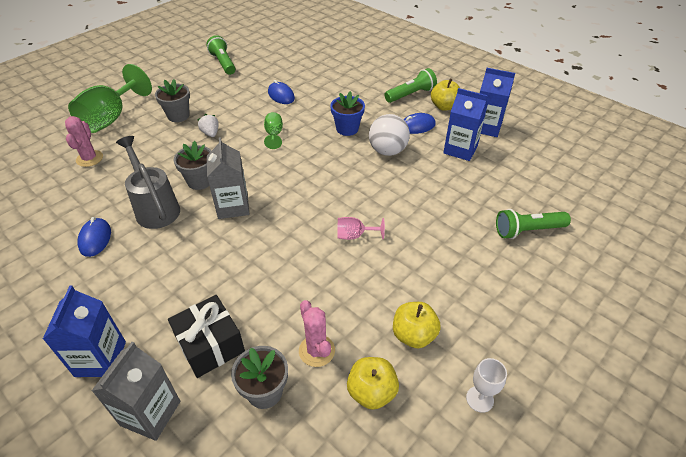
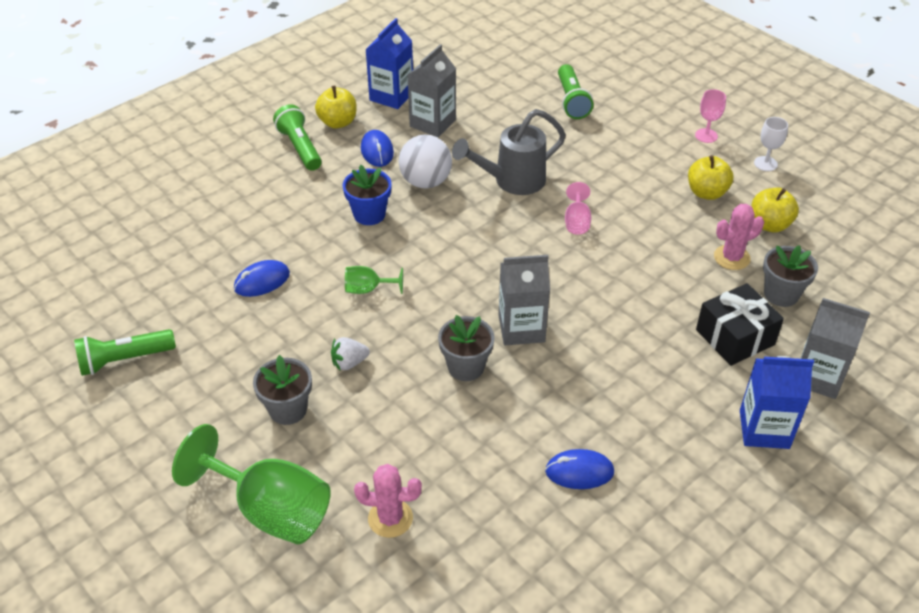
camera: 85 degrees left, 0 degrees up
(155, 208) = (519, 411): grey watering can -> grey watering can (512, 181)
(460, 149) = (433, 123): blue carton -> grey carton
(512, 341) = (706, 135): none -> pink goblet

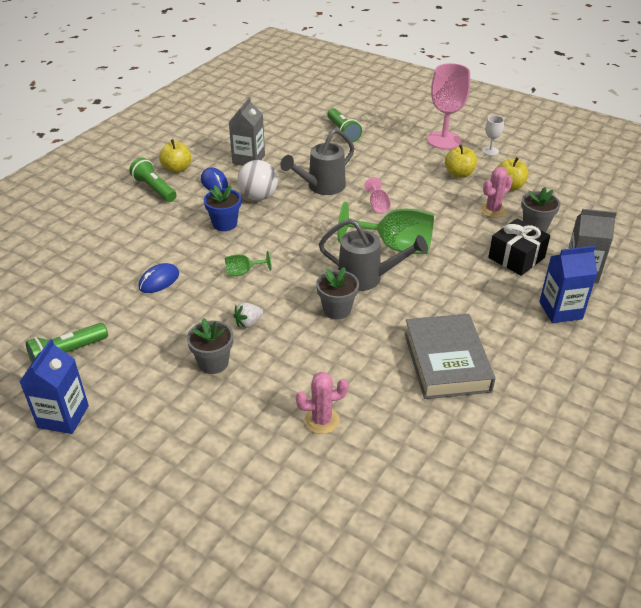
camera: 15 degrees left, 5 degrees down
(270, 509) = (226, 434): green goblet -> green goblet (395, 246)
(391, 96) = (211, 147): blue carton -> blue carton (63, 416)
(521, 328) = (367, 278): grey carton -> grey watering can
(579, 472) = (446, 362): blue mouse -> grey book
(706, 135) = (444, 140): pink goblet -> pink goblet, size x2.13

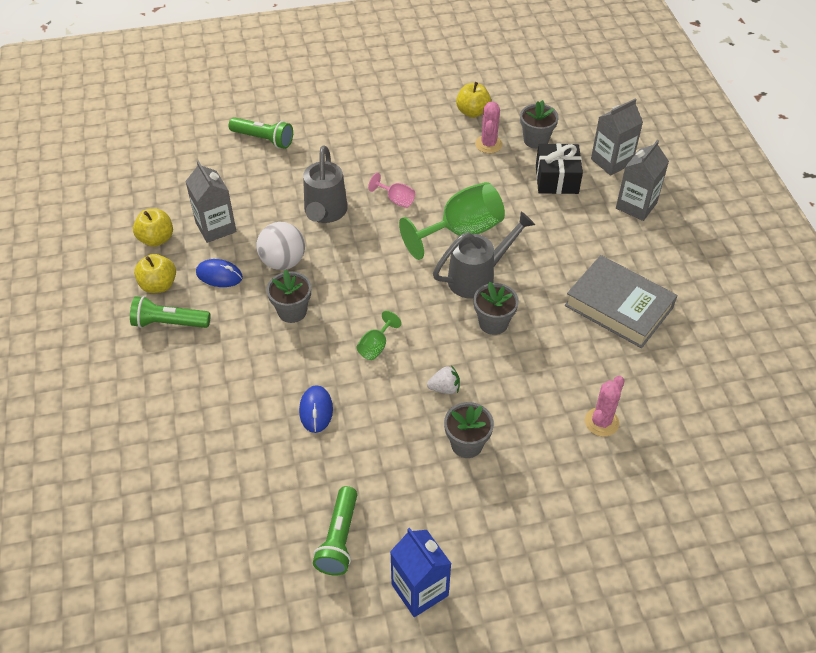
camera: 45 degrees left, 10 degrees up
(225, 224) = (292, 311): blue flower pot -> grey flower pot
(248, 323) = (444, 388): white strawberry -> white strawberry turned 105 degrees counterclockwise
(444, 140) = (364, 94): pink goblet -> none
(459, 174) = (420, 123): yellow apple -> yellow apple (156, 239)
(490, 151) = (415, 83): white goblet -> none
(560, 310) = (636, 206): blue carton -> grey carton

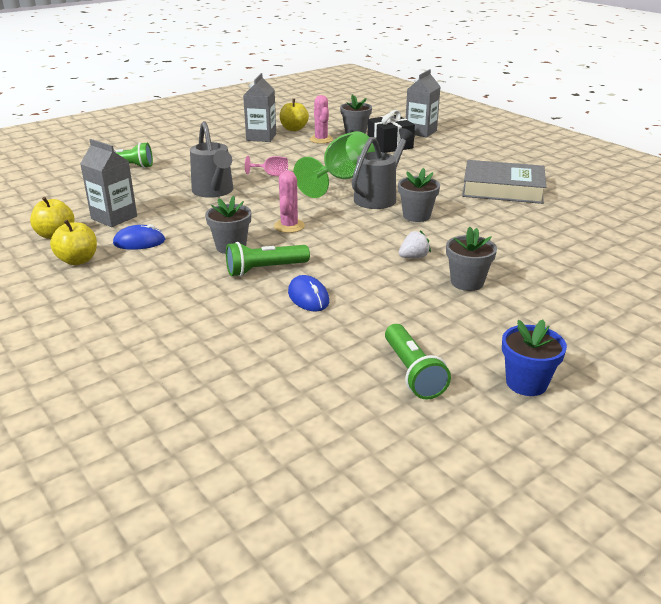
camera: 25 degrees left, 20 degrees down
(169, 323) = (107, 280): green flashlight -> green flashlight (265, 269)
(283, 262) = (197, 223): white ball -> none
(376, 346) = (329, 249): green goblet -> none
(420, 590) = (526, 383): blue carton -> blue flower pot
(601, 422) = (559, 244): pink cactus -> pink cactus (289, 226)
(636, 206) = (460, 146): grey carton -> grey carton (261, 137)

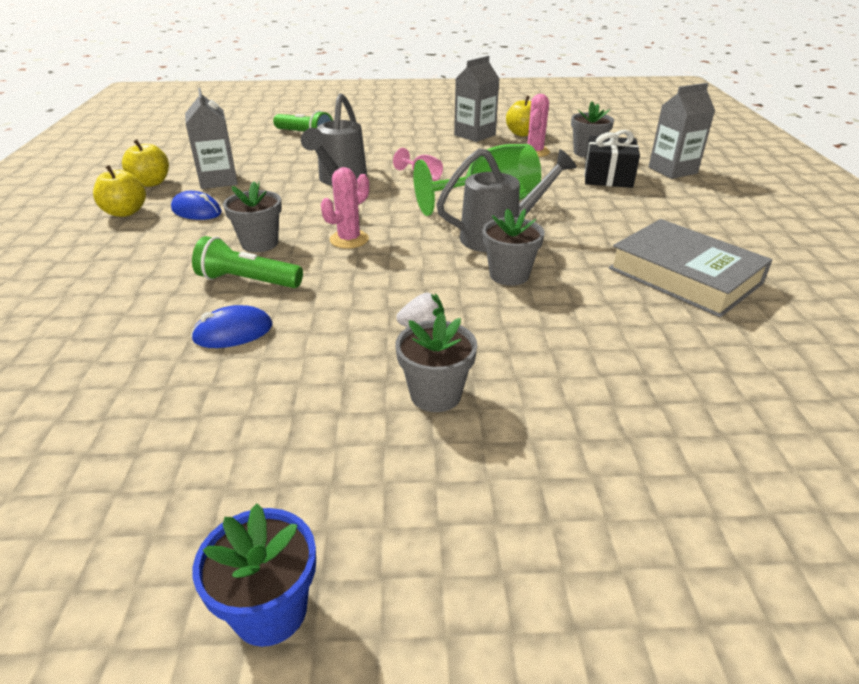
camera: 35 degrees right, 5 degrees up
(308, 297) = (233, 332): blue mouse -> blue mouse turned 60 degrees clockwise
(412, 372) = (169, 497): green flashlight -> none

